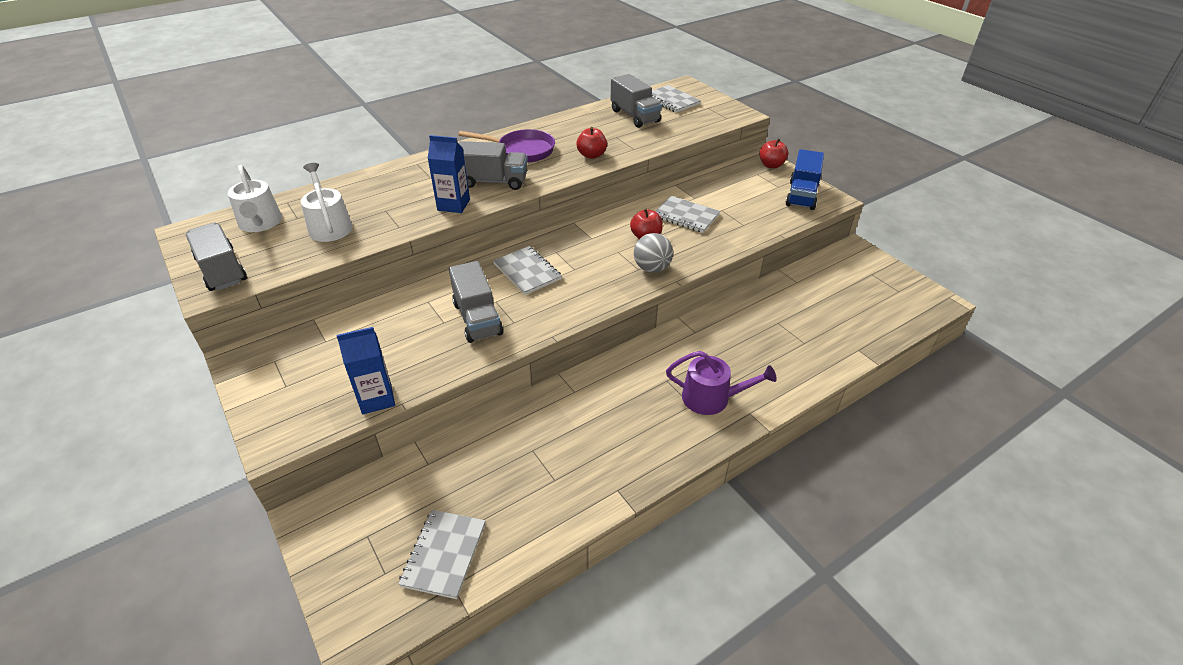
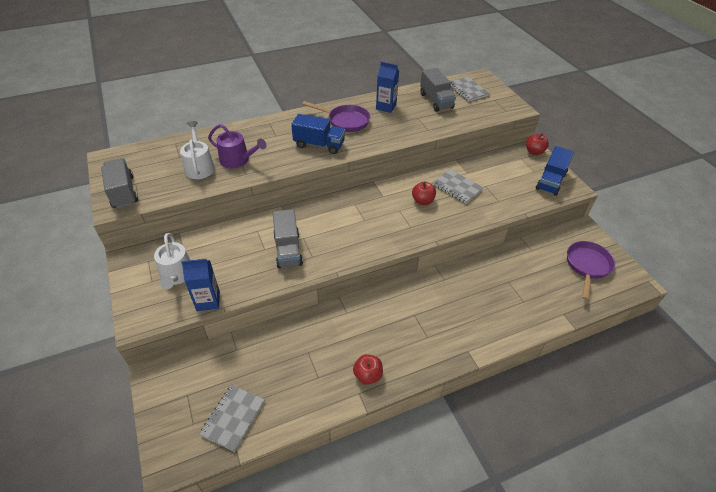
camera: 10 degrees right, 5 degrees up
(260, 223) = (155, 158): white watering can -> white watering can (177, 275)
(453, 205) = (287, 161): blue carton -> blue carton (386, 107)
(493, 181) = (319, 145): grey truck -> blue truck
(527, 272) = (330, 217): grey notebook -> none
(591, 155) = (395, 131): red apple -> red apple (367, 375)
(652, 268) = (420, 228): grey ball -> none
(712, 398) = (443, 334): purple watering can -> purple watering can (238, 160)
(871, 291) = (587, 266): none -> purple pan

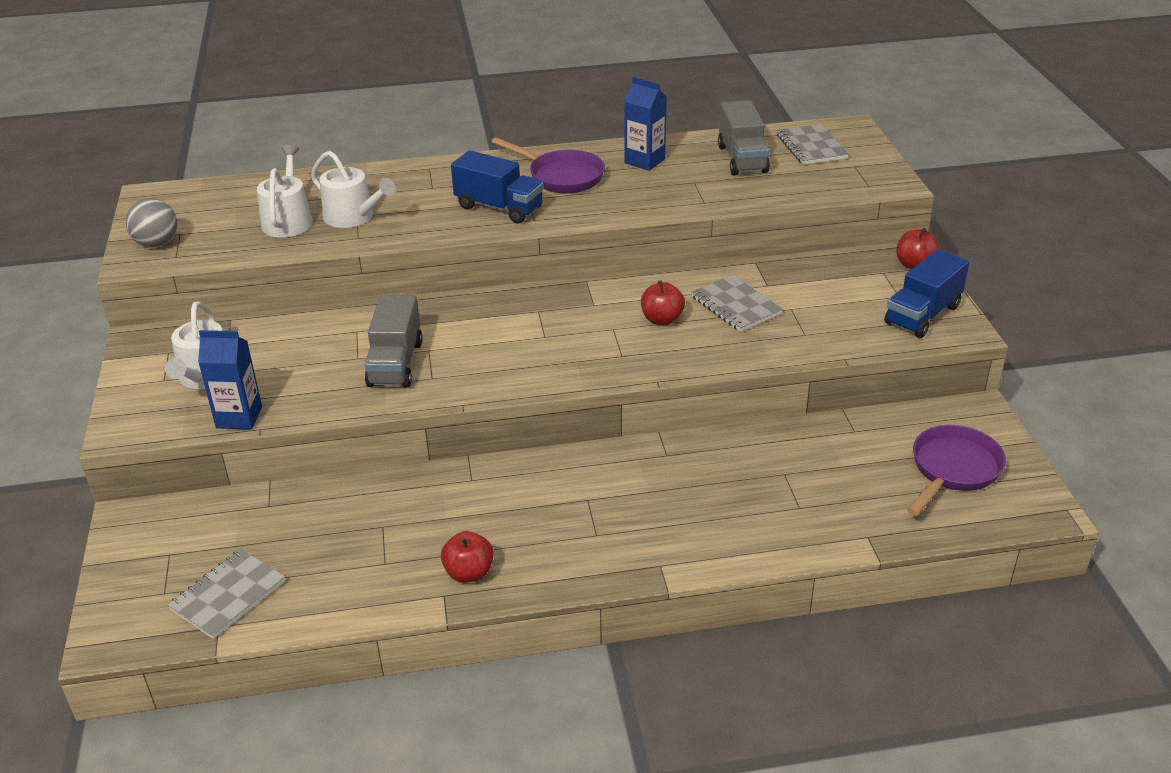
camera: 15 degrees right, 10 degrees down
(123, 192) = (157, 244): grey truck -> grey ball
(238, 160) = (353, 217): purple watering can -> white watering can

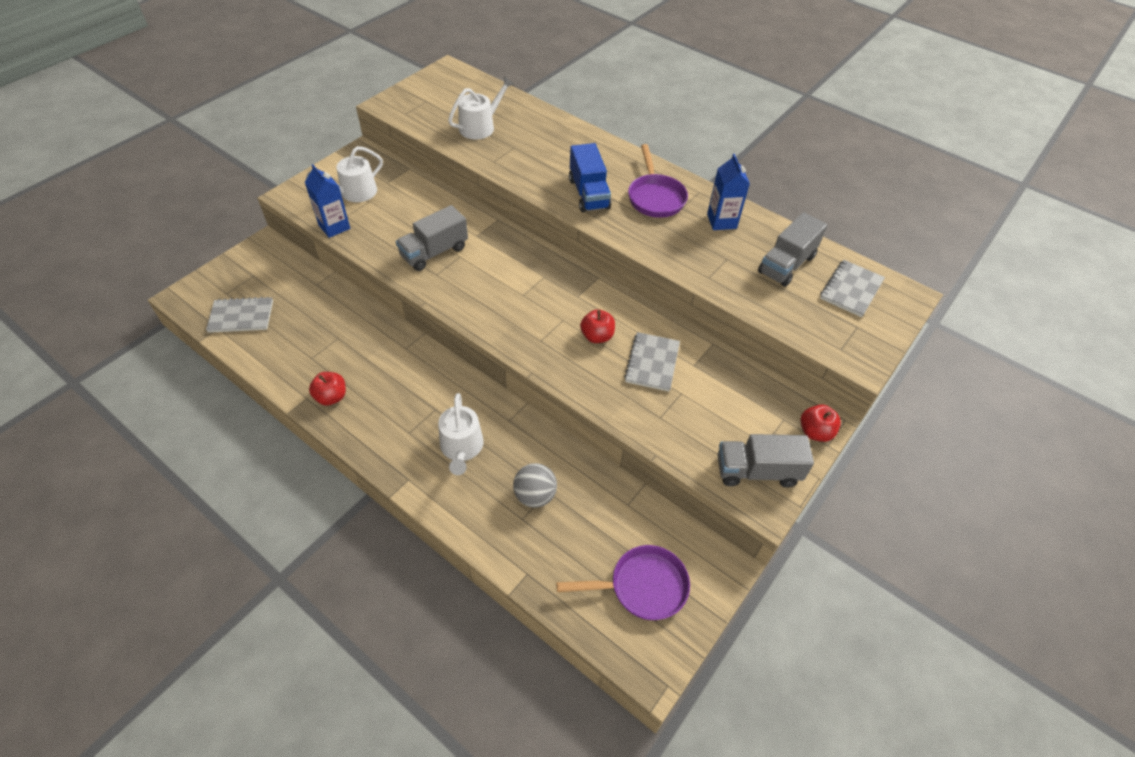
camera: 45 degrees right, 15 degrees up
(157, 244) = (408, 100): grey ball -> grey ball (535, 495)
(353, 217) = (511, 146): white watering can -> white watering can (461, 448)
(922, 315) = (757, 471): blue truck -> grey truck

